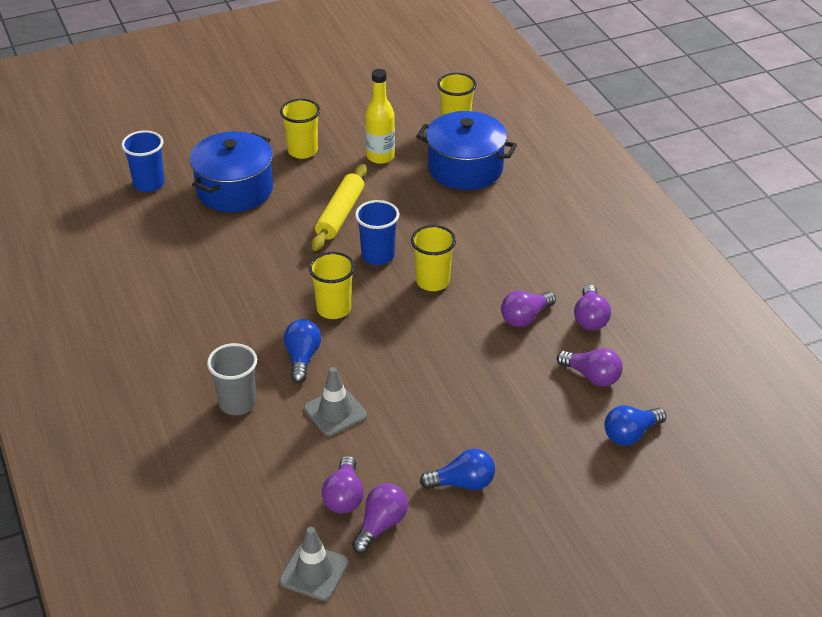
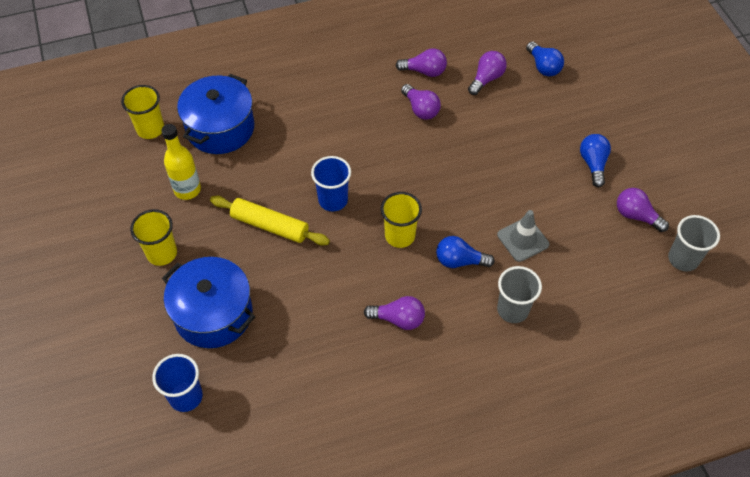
camera: 85 degrees left, 15 degrees up
(314, 572) = (683, 259): grey traffic cone -> grey cup
(344, 496) = (610, 237): purple light bulb -> purple light bulb (398, 319)
(432, 281) = (371, 164): yellow cup -> none

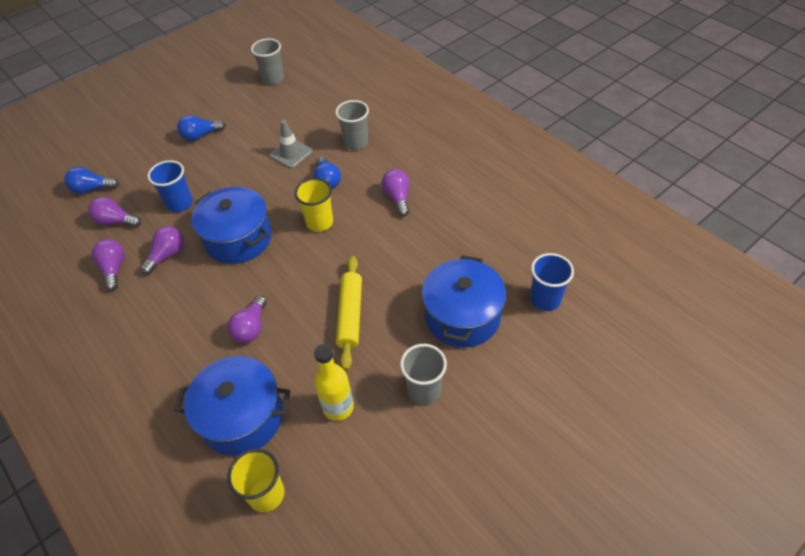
camera: 110 degrees left, 5 degrees down
(162, 253) = (424, 390): yellow cup -> grey cup
(333, 200) = (301, 280): blue cup -> blue cup (180, 204)
(413, 165) = (238, 238): none -> blue pot
(543, 66) = (92, 189): blue light bulb -> blue light bulb turned 135 degrees counterclockwise
(636, 216) = (244, 105): purple light bulb -> purple light bulb (251, 328)

